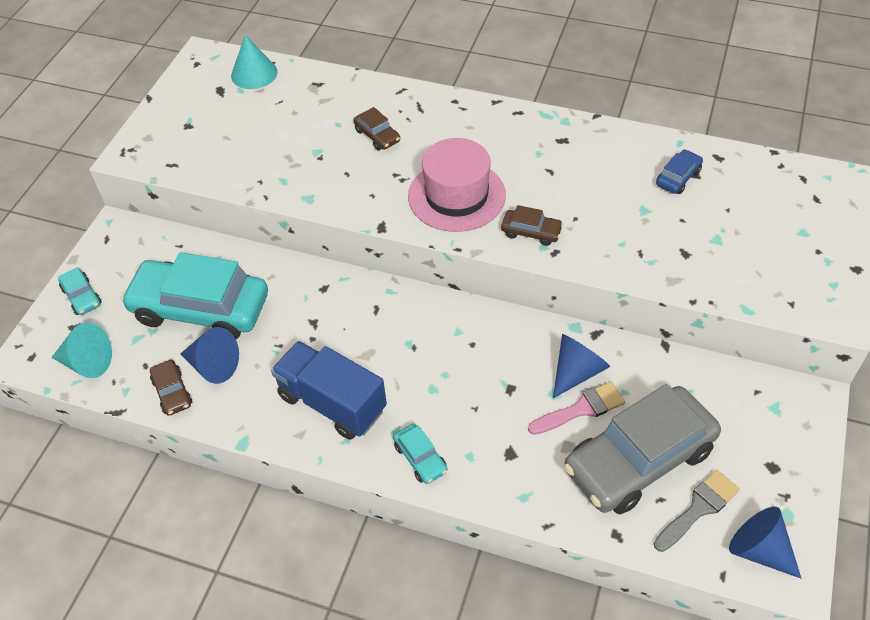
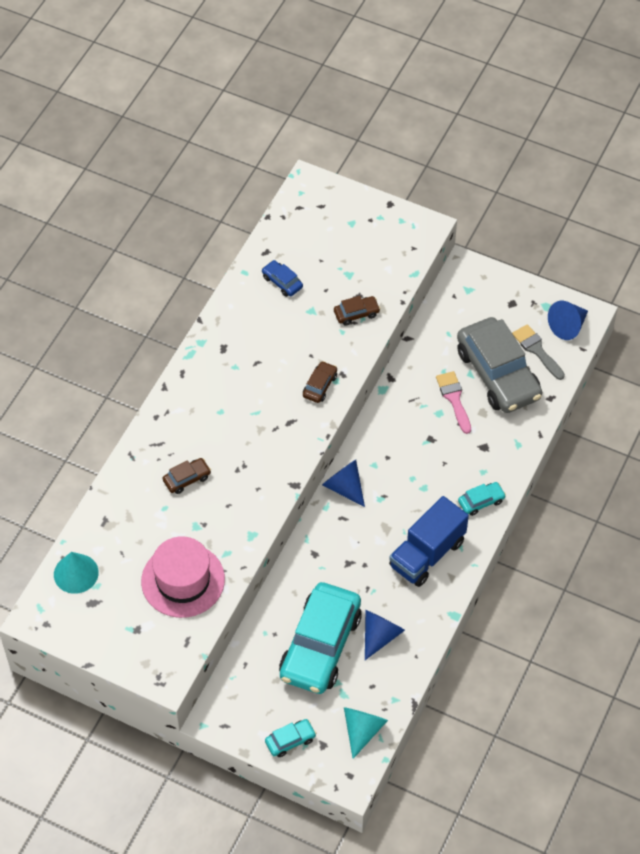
camera: 85 degrees left, 5 degrees up
(172, 392) = (401, 664): brown car -> brown car (356, 313)
(456, 195) = (271, 429): pink hat -> pink hat (183, 580)
(577, 372) = (422, 396): blue cone -> blue cone (344, 487)

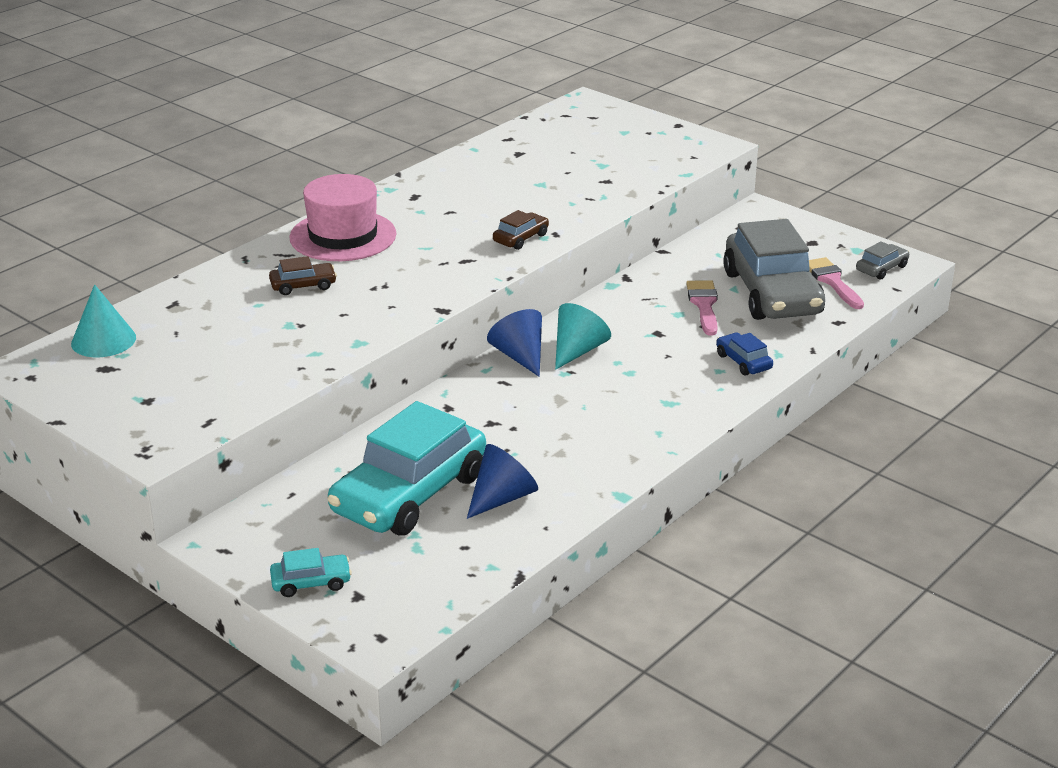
camera: 15 degrees right, 25 degrees down
(183, 580) = (240, 367): pink hat -> pink hat (343, 236)
(282, 282) = (516, 160): blue car -> blue car (743, 362)
(356, 313) = (597, 192): brown car -> none
(362, 730) = (426, 590): turquoise cone -> turquoise cone (578, 350)
(427, 554) = (607, 431): blue truck -> none
(481, 501) = (705, 395): turquoise car -> none
(537, 350) = (832, 281): grey brush -> pink brush
(568, 326) = (881, 268): blue cone -> grey car

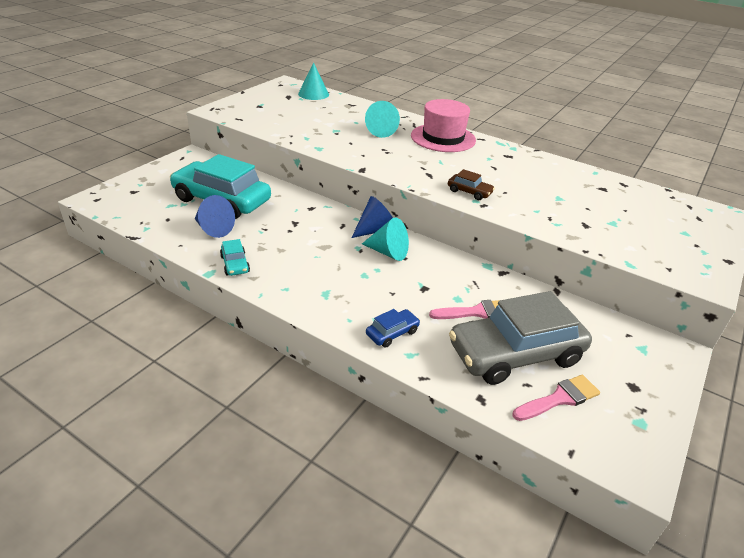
camera: 80 degrees right, 5 degrees up
(303, 285) = (379, 131): brown car -> turquoise cone
(311, 582) = (149, 179): turquoise car -> turquoise car (235, 264)
(881, 268) = (610, 442): grey car -> none

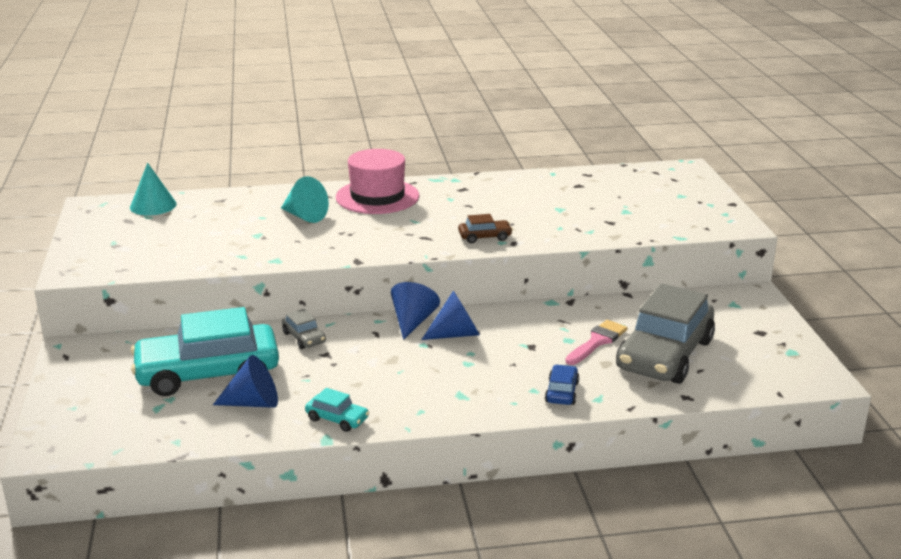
camera: 40 degrees left, 10 degrees down
(300, 207) = (304, 338): none -> grey car
(388, 252) = (456, 334): turquoise cone -> blue cone
(559, 398) = (730, 366): pink brush -> none

